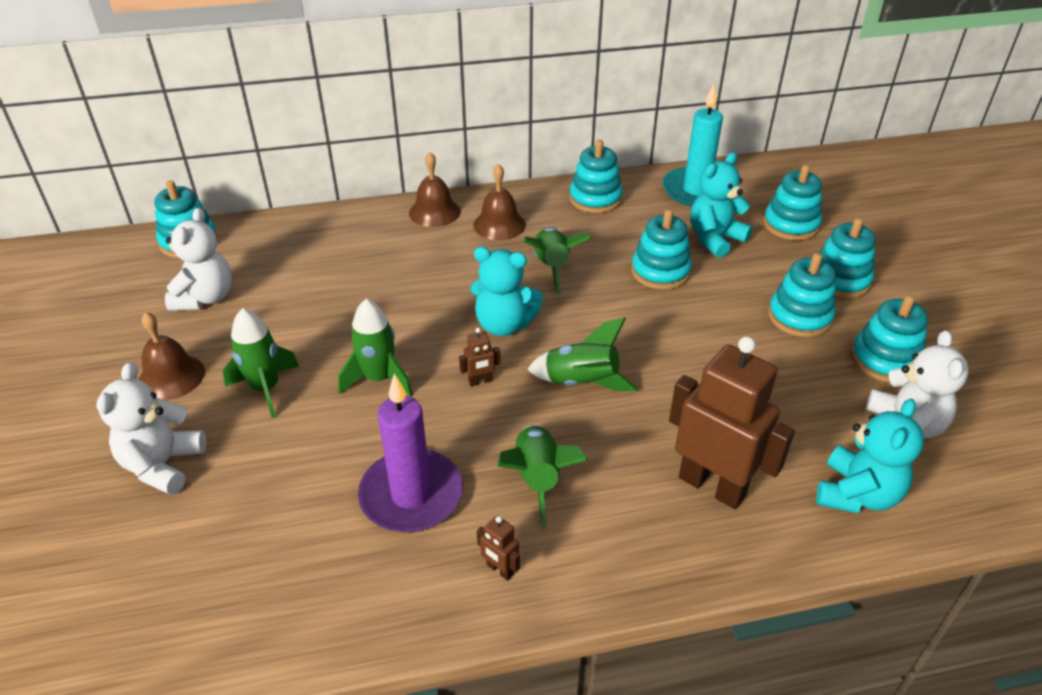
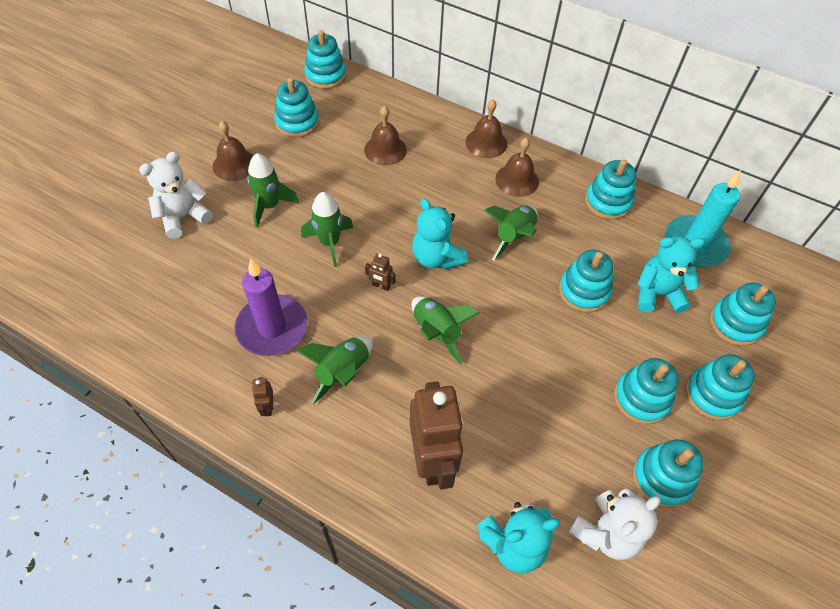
camera: 40 degrees right, 15 degrees up
(205, 298) = (297, 122): white teddy bear -> turquoise stacking toy
(339, 269) = (385, 149): none -> brown bell

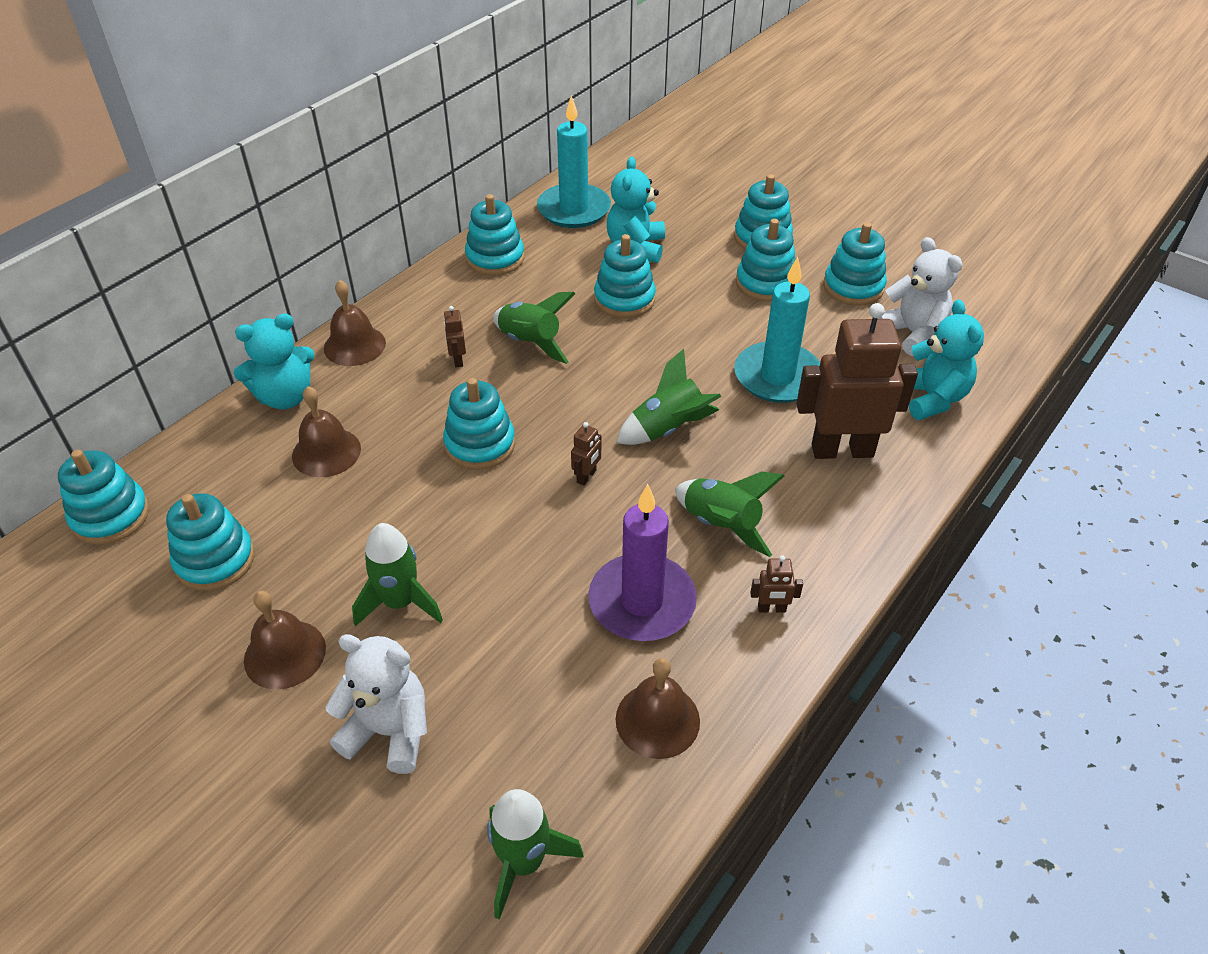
camera: 80 degrees left, 10 degrees down
(183, 217) = (389, 731): white teddy bear -> white teddy bear turned 135 degrees clockwise
(330, 243) = (497, 528): green rocket -> green rocket (524, 862)
(436, 258) = (549, 417): turquoise teddy bear -> turquoise teddy bear (285, 397)
(484, 198) = (458, 360): none -> brown robot
(514, 409) = (777, 376): none -> turquoise candle
(517, 180) = (435, 326): brown bell -> brown bell (657, 720)
(735, 323) = (680, 206): turquoise stacking toy -> turquoise stacking toy (480, 444)

